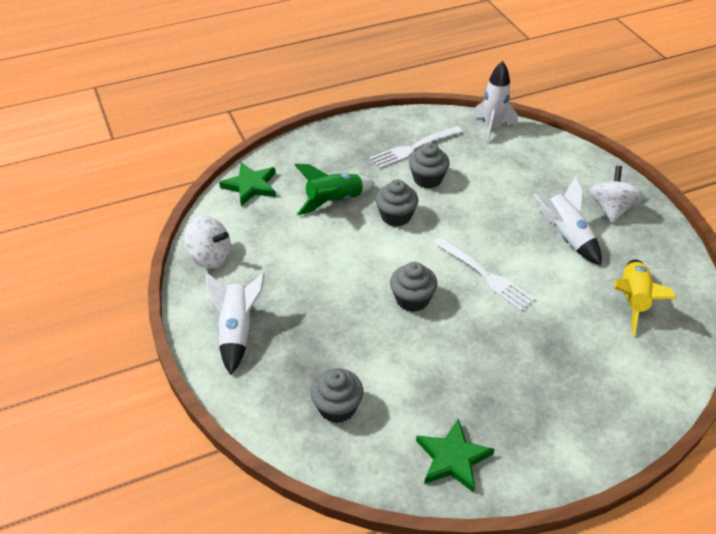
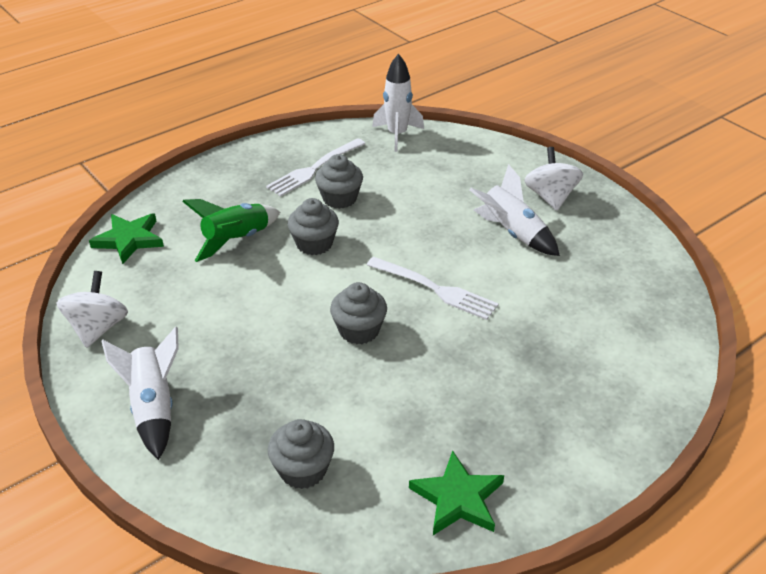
camera: 15 degrees left, 5 degrees down
(210, 257) = (98, 328): white spinning top -> white spinning top turned 90 degrees counterclockwise
(633, 301) = (604, 286): yellow rocket -> none

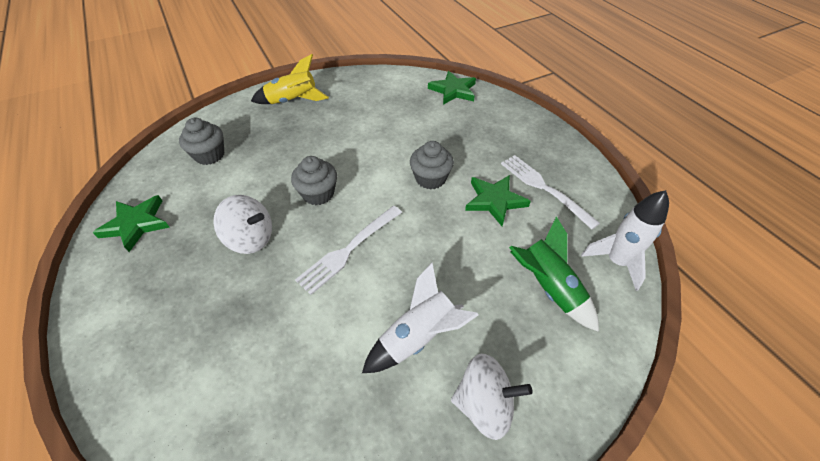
camera: 100 degrees right, 10 degrees up
(98, 328) = (368, 81): white spinning top -> white spinning top (251, 238)
(153, 408) = (293, 101): white rocket -> yellow rocket
(236, 240) = (443, 137): green rocket -> green rocket (548, 288)
(339, 198) = (494, 201): grey cupcake -> green star

